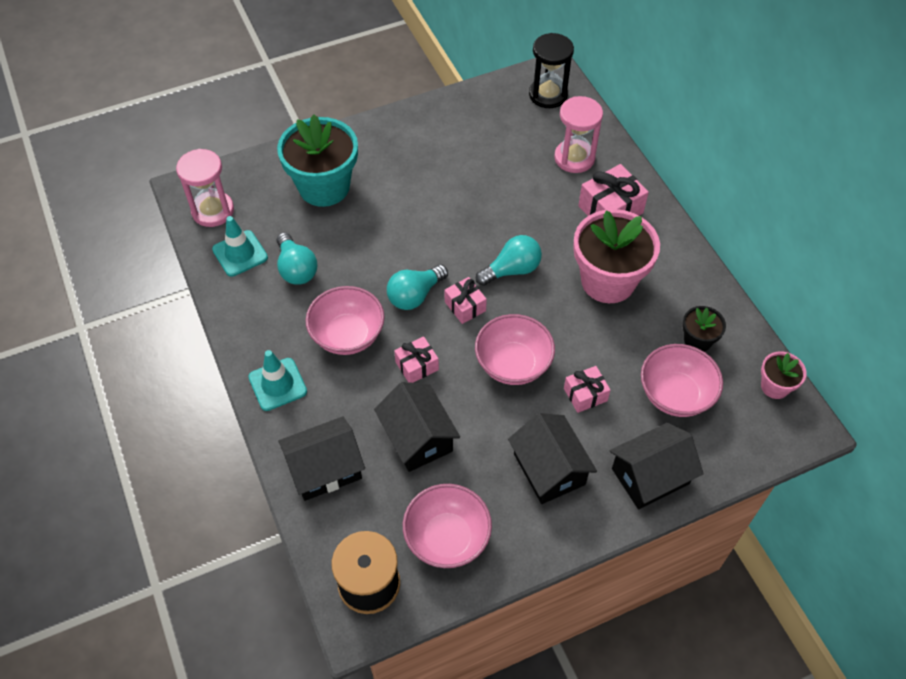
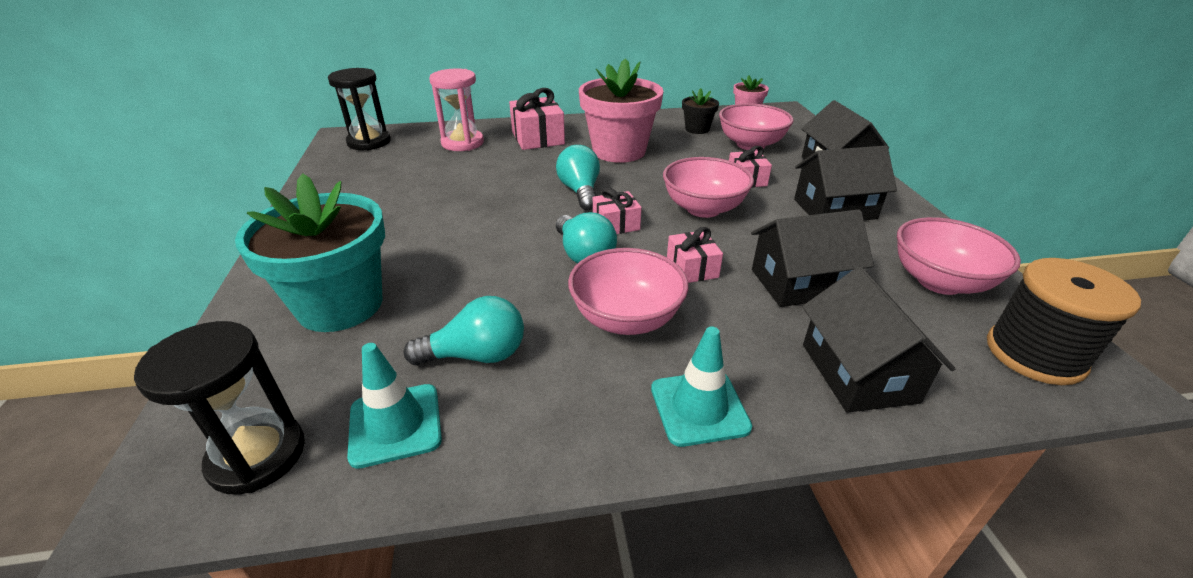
camera: 75 degrees left, 20 degrees down
(213, 211) = (257, 455): pink hourglass -> black hourglass

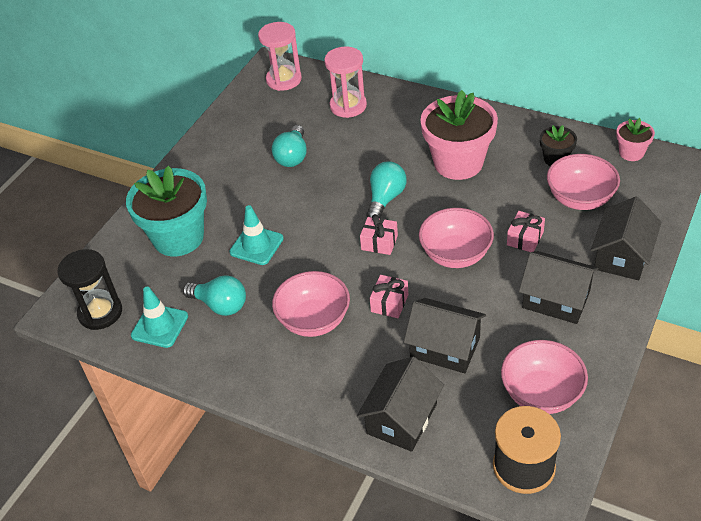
camera: 40 degrees right, 10 degrees up
(369, 142) = (284, 80): black hourglass -> pink hourglass
(538, 138) = (409, 121): pink gift -> none
(584, 255) = (334, 260): turquoise light bulb -> turquoise light bulb (292, 156)
(699, 408) = (297, 391): turquoise traffic cone -> turquoise traffic cone (256, 245)

